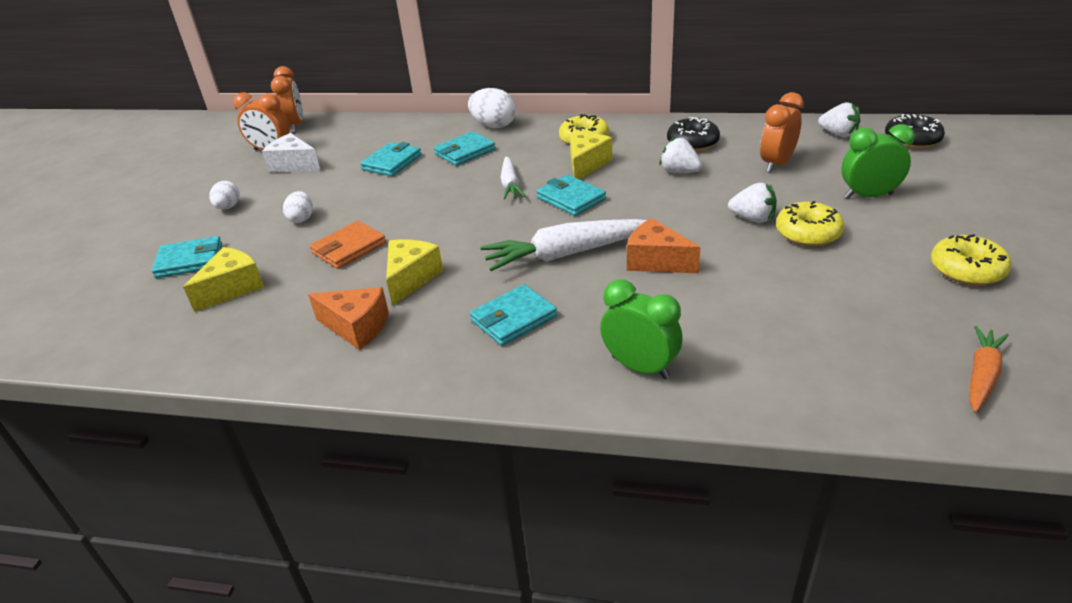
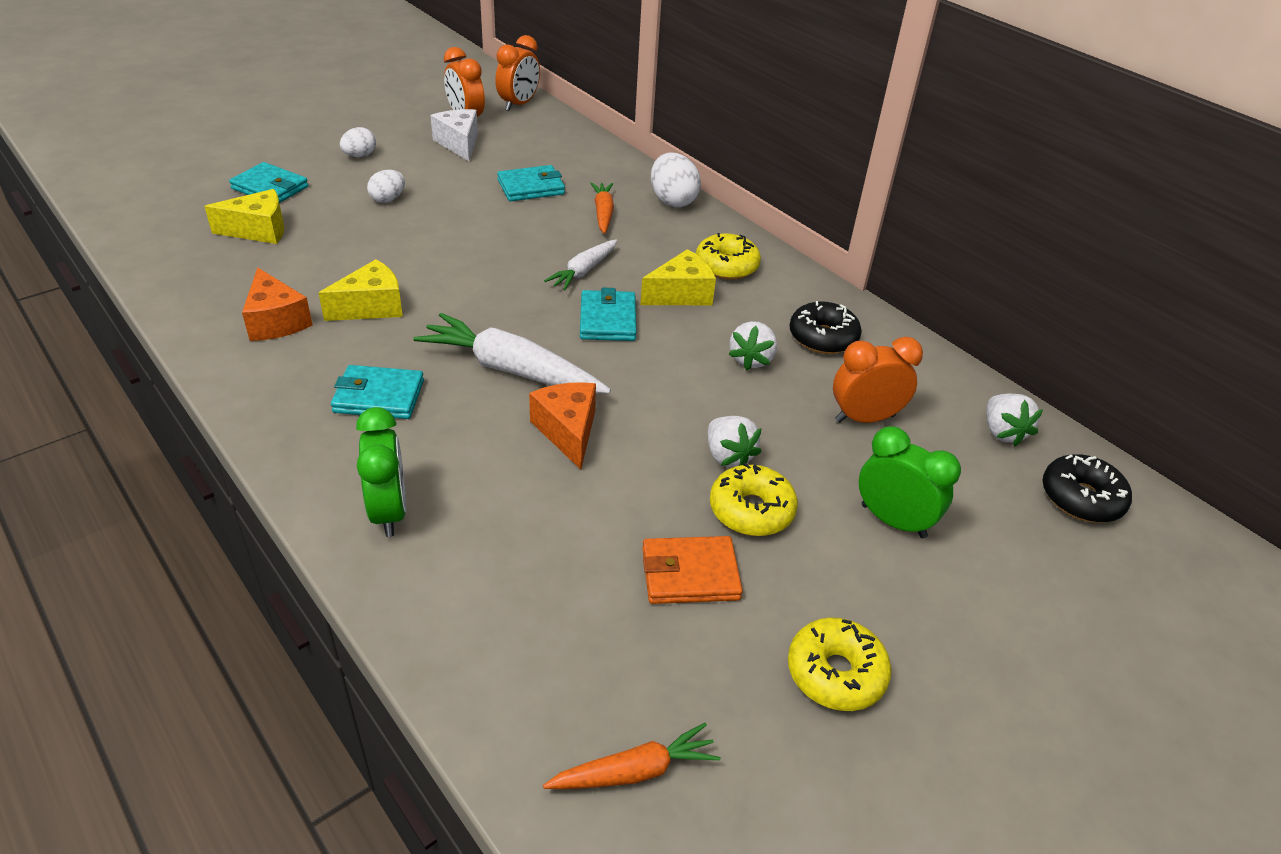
camera: 35 degrees right, 5 degrees up
(349, 248) = (376, 249): orange wallet -> orange wallet (690, 574)
(465, 152) = (603, 213): turquoise wallet -> orange carrot
(679, 172) = (751, 359): white strawberry -> white strawberry turned 150 degrees counterclockwise

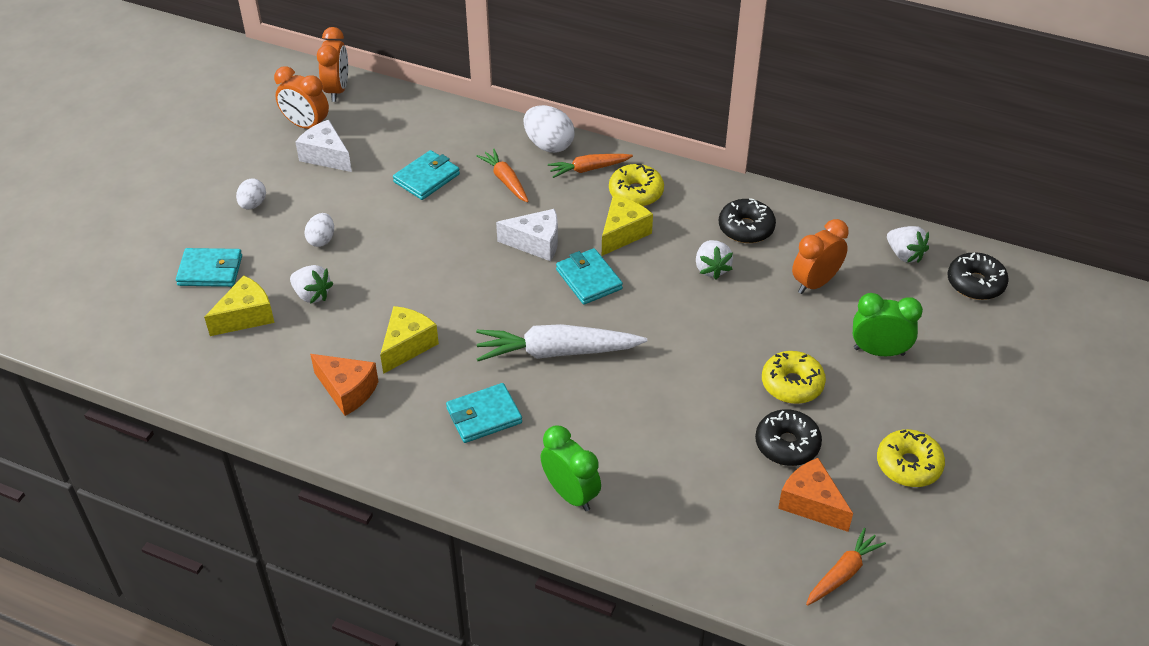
camera: 25 degrees left, 5 degrees up
(567, 431) = (635, 382): orange cheese -> orange cheese (811, 503)
(583, 271) = (536, 243): white carrot -> white cheese
(690, 574) = (787, 444): orange wallet -> black donut
(695, 231) = (588, 169): none -> orange carrot
(728, 456) = (750, 352): white strawberry -> white strawberry (312, 295)

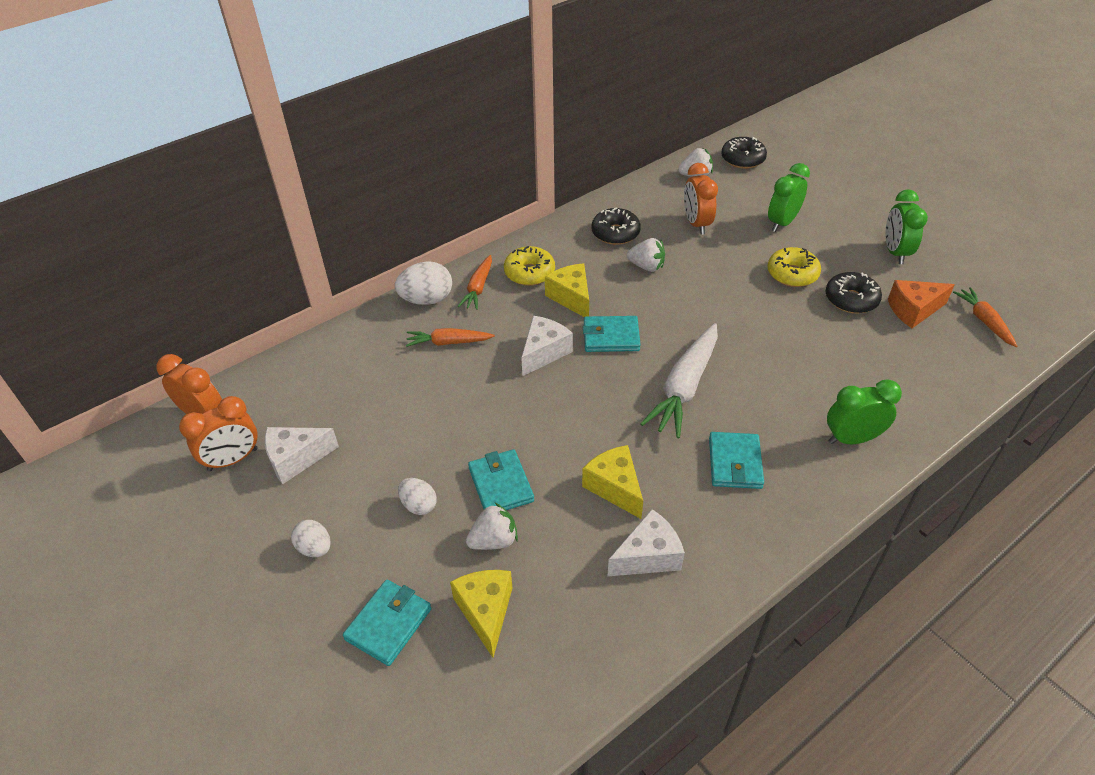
camera: 60 degrees left, 0 degrees up
(347, 391) = (648, 556): orange cheese -> white cheese
(426, 178) = (398, 394): turquoise wallet -> turquoise wallet (501, 485)
(908, 465) = (895, 252): yellow donut -> green clock

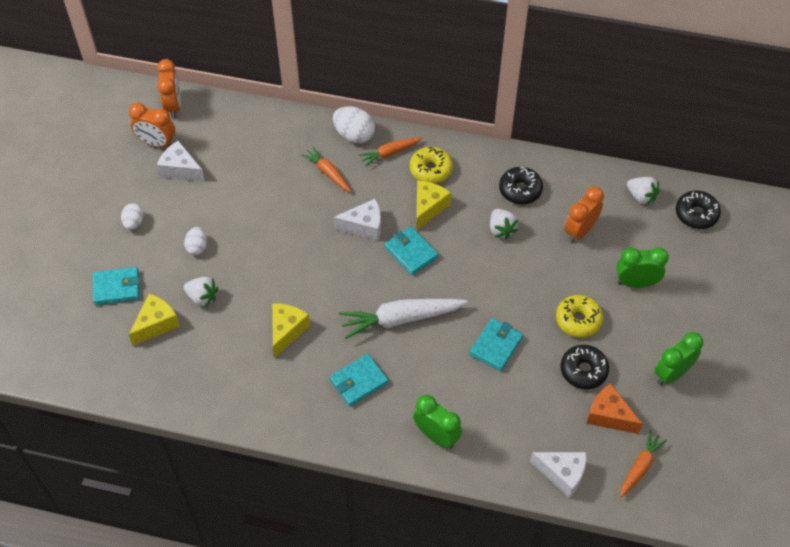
camera: 50 degrees right, 10 degrees up
(501, 485) = (242, 275): turquoise wallet -> turquoise wallet (496, 346)
(648, 556) = (251, 376): white cheese -> white cheese (562, 474)

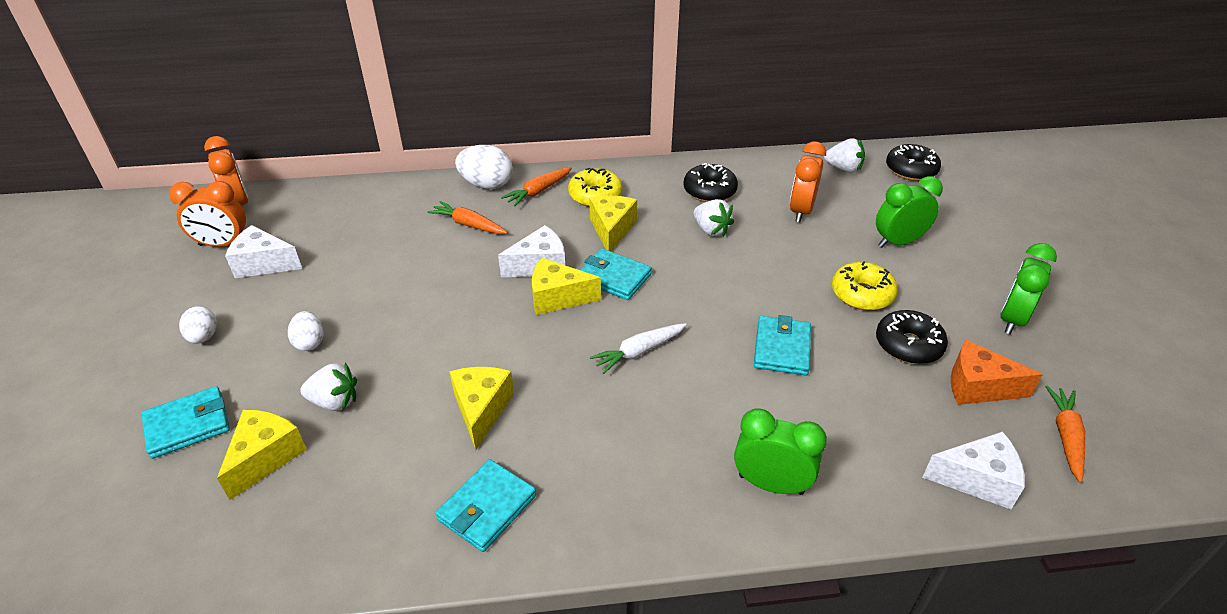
camera: 20 degrees left, 15 degrees down
(358, 381) = (618, 445): turquoise wallet -> turquoise wallet (487, 508)
(365, 258) = (557, 298): none -> yellow cheese
(400, 319) = (639, 352): white carrot -> white carrot, size x0.58

